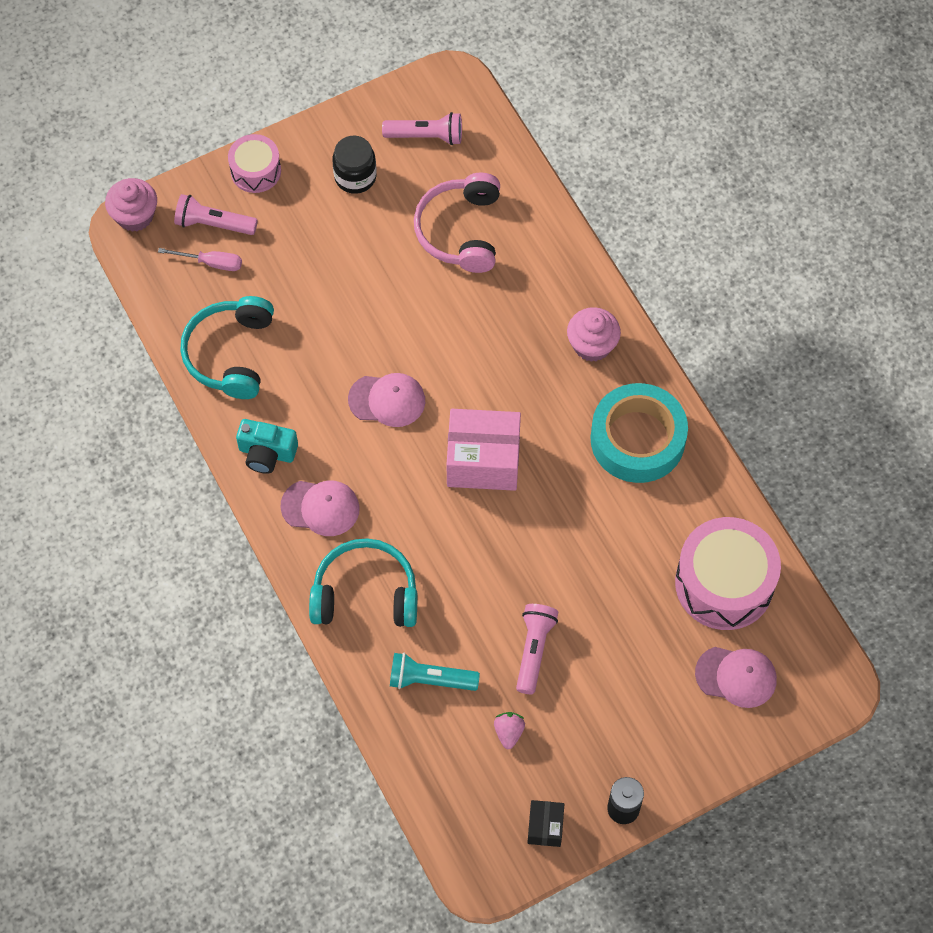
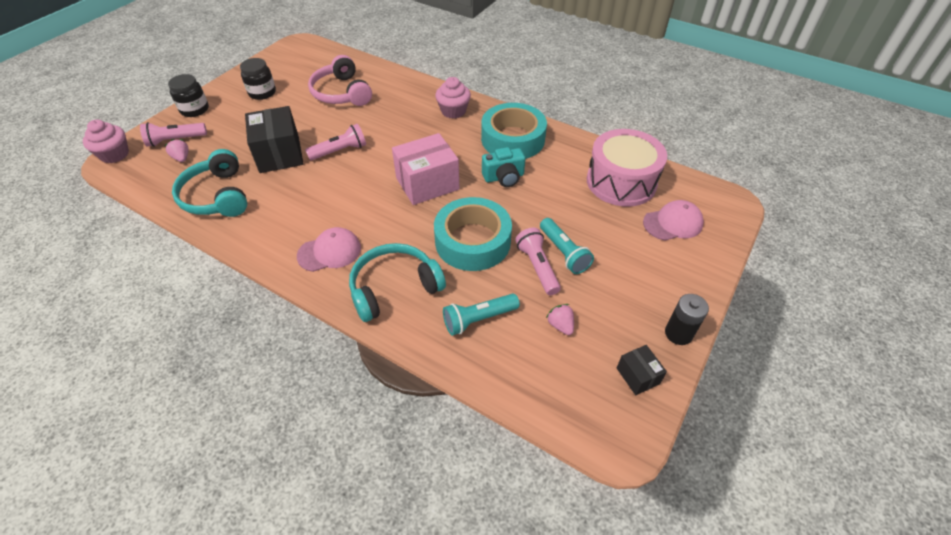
camera: 30 degrees left, 15 degrees down
(211, 263) = (182, 158): pink screwdriver -> pink strawberry
(255, 171) = (194, 109): pink drum -> black jar
(267, 453) = (271, 238): turquoise camera -> turquoise camera (504, 177)
(329, 315) = (279, 154): none -> black box
(387, 400) = (343, 179): pink cap -> none
(426, 136) = (296, 66): pink flashlight -> pink flashlight (340, 151)
(484, 577) = (473, 241): none -> turquoise tape
(576, 647) = (563, 252): none -> turquoise flashlight

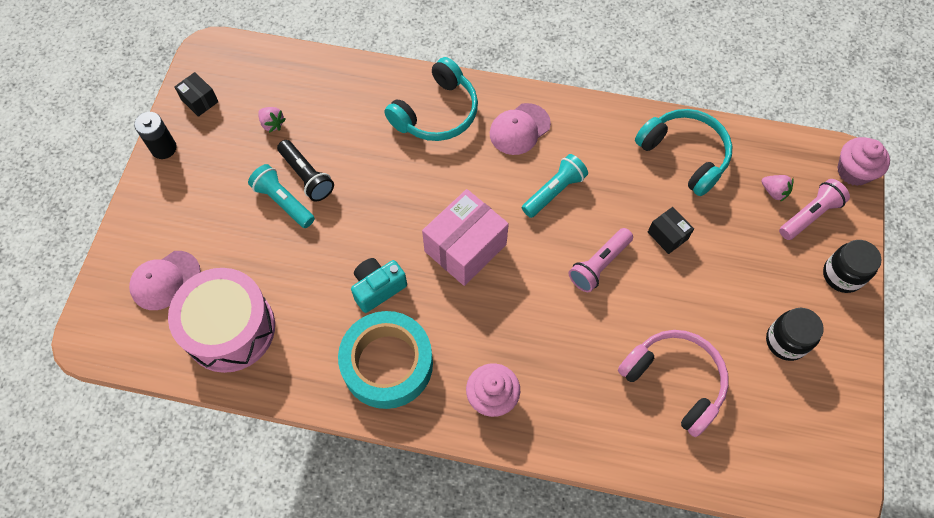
camera: 160 degrees right, 15 degrees up
(279, 154) = (667, 235): black box -> black box, size x0.50
(473, 241) = (382, 186): turquoise tape -> none
(478, 319) = (347, 107): turquoise flashlight -> turquoise flashlight (554, 191)
(537, 267) = (306, 176): pink flashlight -> black flashlight

